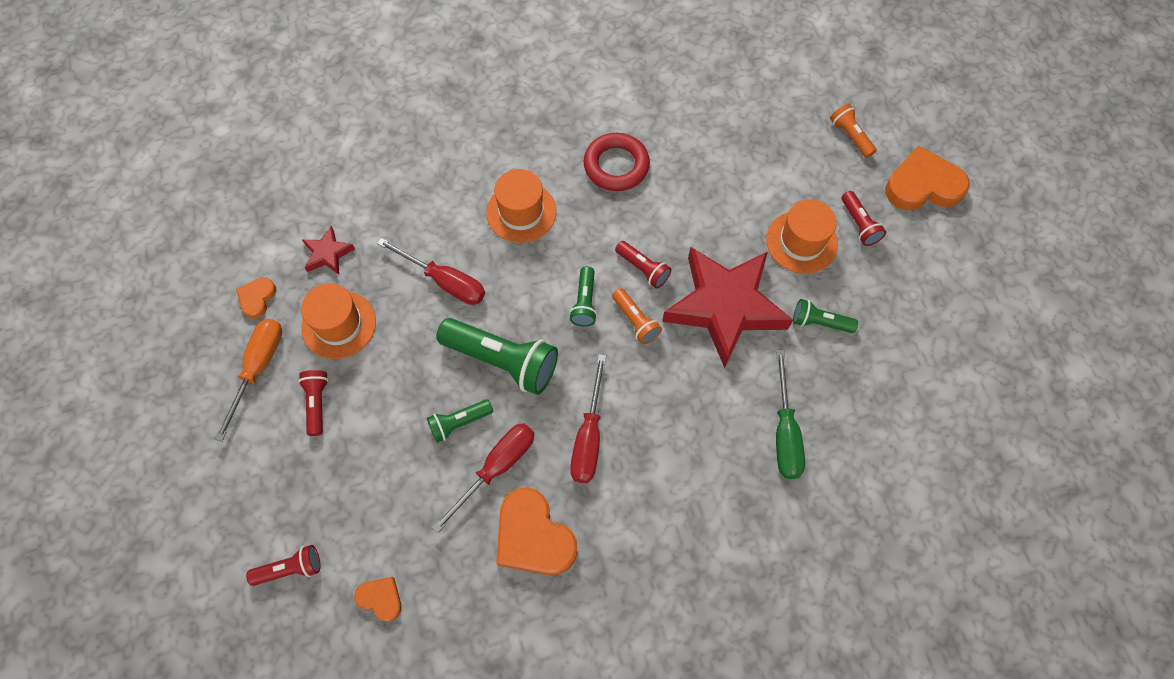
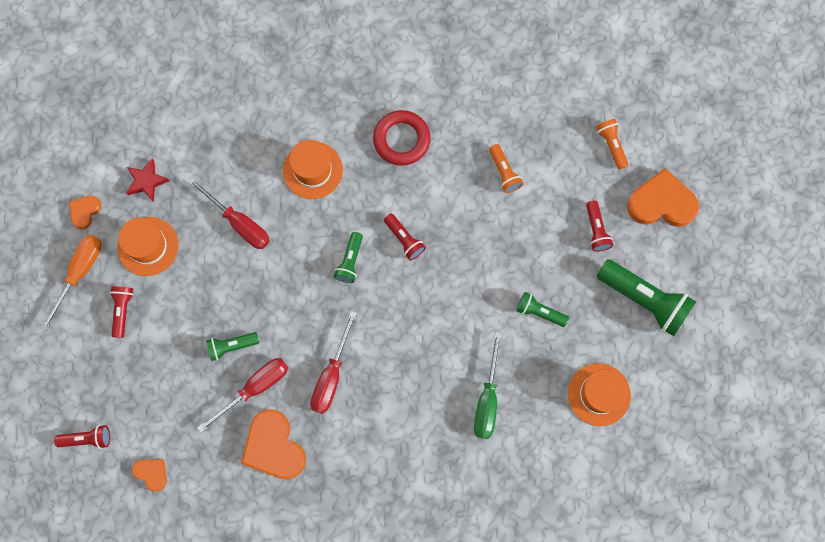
camera: 10 degrees right, 10 degrees up
(502, 361) = (274, 300): green flashlight -> green flashlight (644, 300)
(635, 321) = (388, 285): orange flashlight -> orange flashlight (504, 172)
(725, 307) = (464, 285): red star -> none
(801, 242) = (543, 238): orange hat -> orange hat (599, 394)

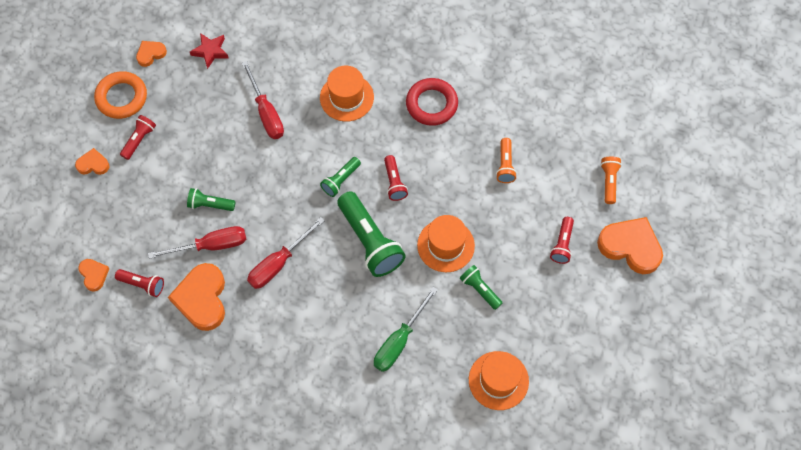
camera: 25 degrees right, 10 degrees down
(80, 273) = (122, 97): orange screwdriver -> orange ring
(87, 439) = (58, 225): red flashlight -> red flashlight (142, 284)
(88, 358) = (93, 164): none -> orange heart
(148, 246) = (185, 100): orange hat -> orange hat (445, 245)
(644, 300) = (577, 319): green flashlight -> green flashlight (370, 241)

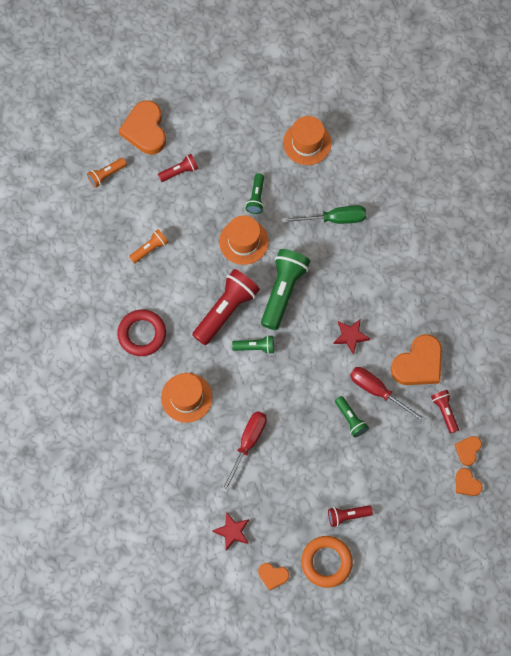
camera: 130 degrees left, 5 degrees up
(93, 164) = (394, 531): orange heart -> orange heart (466, 483)
(278, 263) = (350, 336): red screwdriver -> red star
(394, 182) = (226, 310): red flashlight -> red flashlight, size x1.91

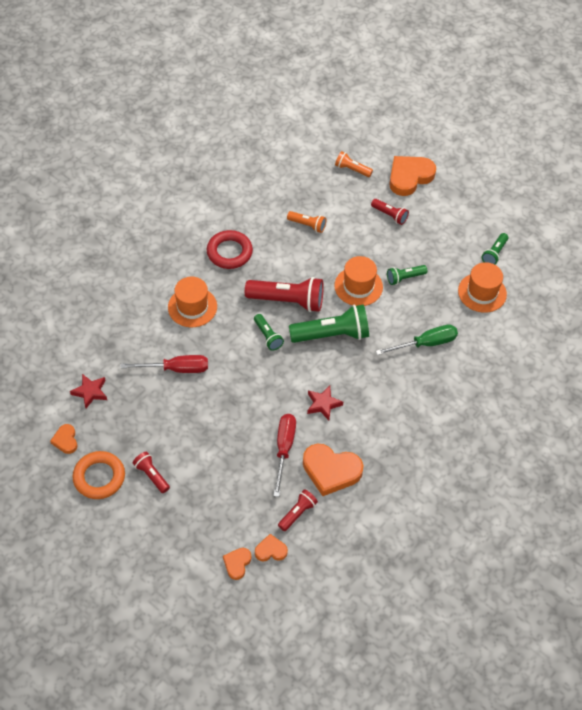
camera: 60 degrees right, 15 degrees down
(334, 219) = (425, 344): green screwdriver -> green screwdriver turned 75 degrees counterclockwise
(350, 419) = (244, 438): green flashlight -> green flashlight (494, 253)

